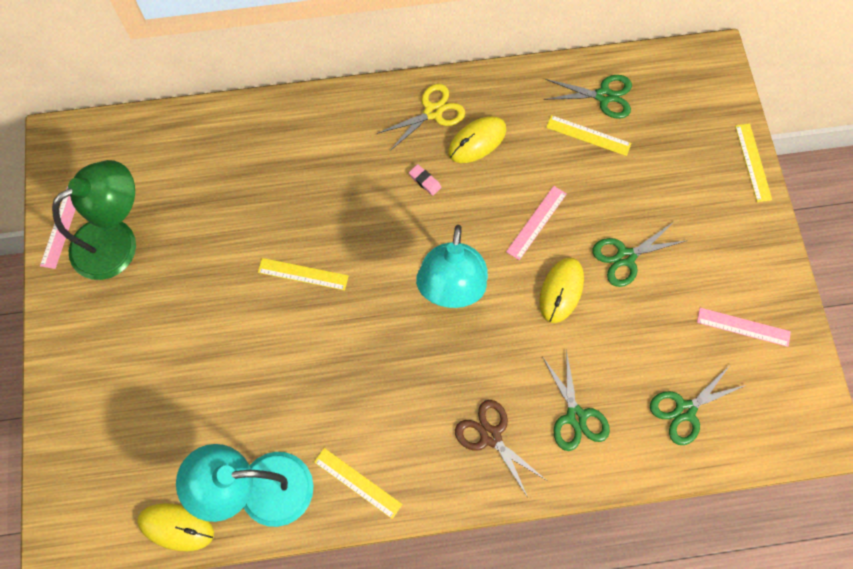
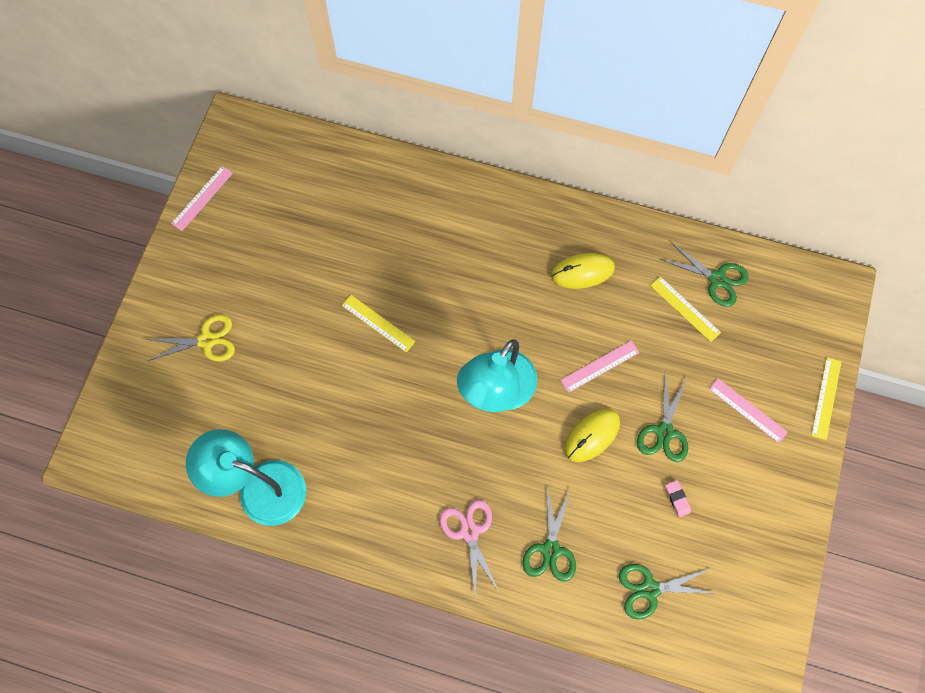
camera: 25 degrees right, 0 degrees up
(117, 240) = (240, 228): green lamp -> none
(176, 527) = (180, 486): yellow mouse -> none
(357, 483) = (340, 519): yellow ruler -> none
(425, 181) = (519, 288): pink eraser -> pink eraser (677, 499)
(433, 112) = (556, 230): yellow scissors -> yellow scissors (206, 340)
(491, 436) = (469, 532): brown scissors -> pink scissors
(625, 257) = (664, 432): green scissors -> green scissors turned 75 degrees counterclockwise
(743, 327) = (740, 541): pink ruler -> pink ruler (747, 410)

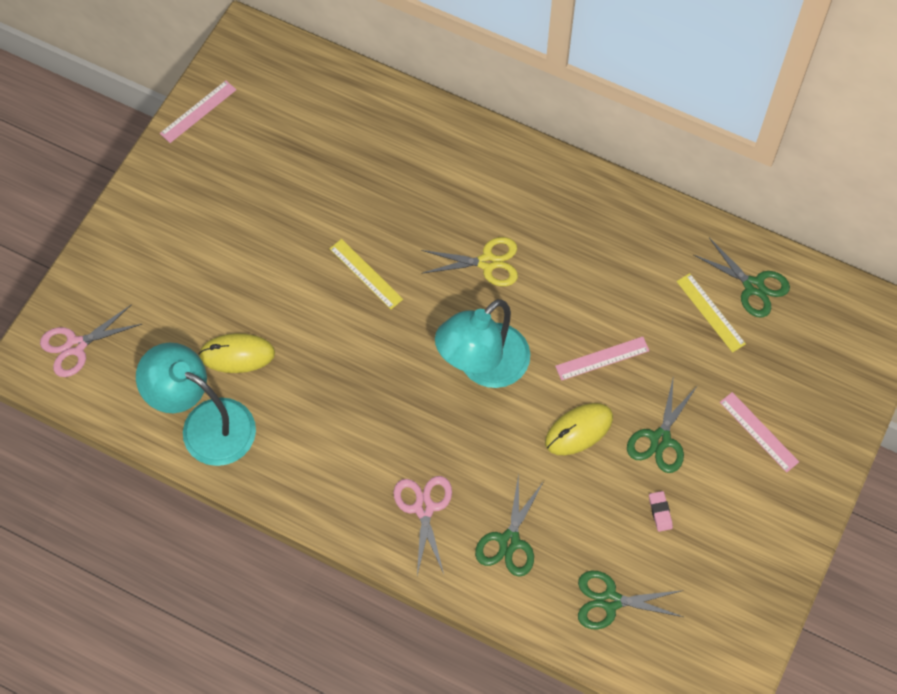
camera: 10 degrees right, 5 degrees down
(129, 434) = (76, 346): none -> pink scissors
(206, 340) = (176, 262): yellow scissors -> yellow scissors (487, 262)
(582, 272) = (603, 255): yellow mouse -> yellow mouse (237, 354)
(826, 398) = (851, 433): yellow ruler -> none

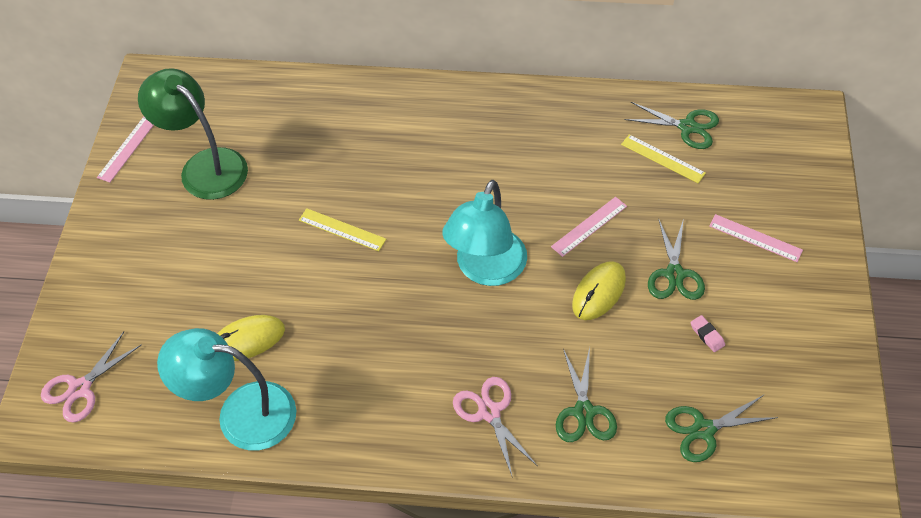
camera: 20 degrees left, 10 degrees down
(263, 157) = (204, 166): none -> green lamp
(487, 262) = (449, 184): yellow scissors -> none

